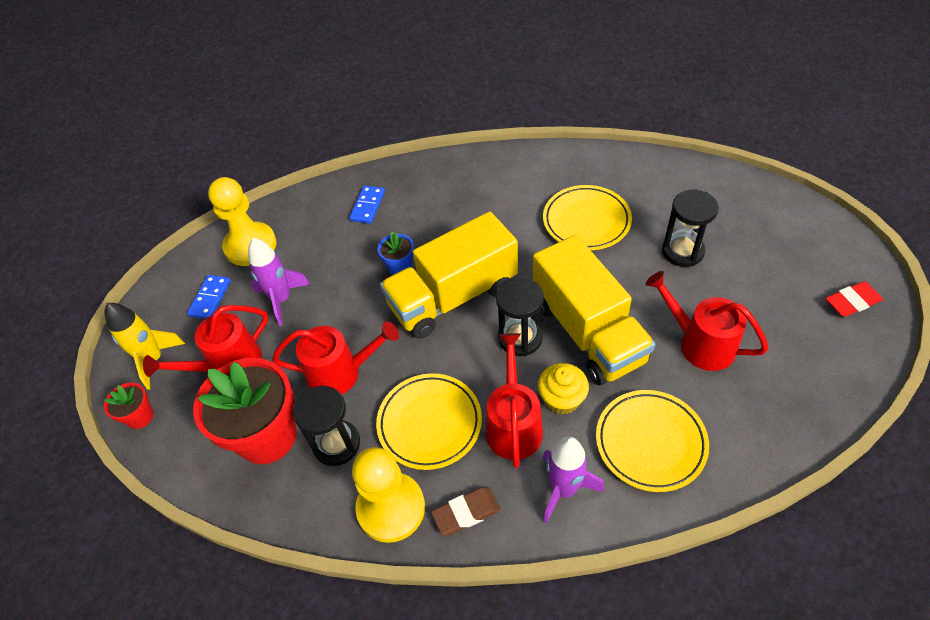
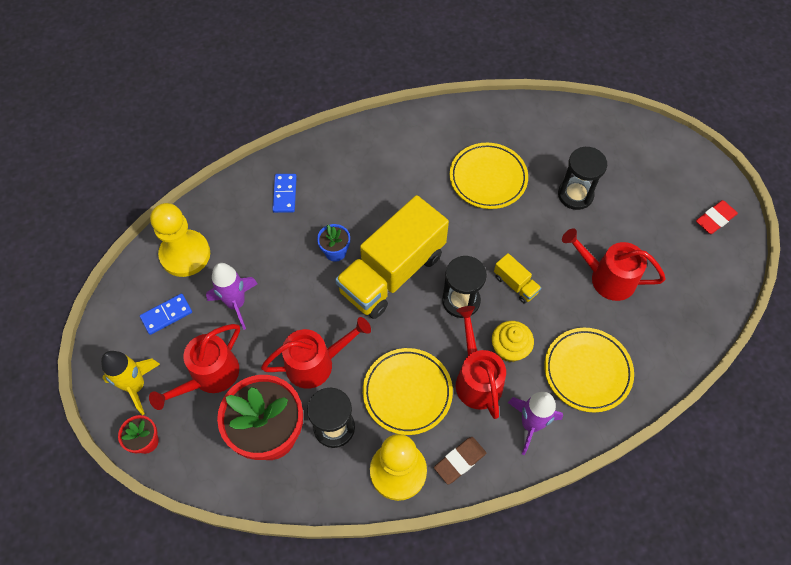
camera: 20 degrees left, 10 degrees up
(210, 298) = (166, 315): blue domino -> blue domino turned 60 degrees clockwise
(588, 331) = (515, 284): yellow truck -> yellow truck, size x0.41

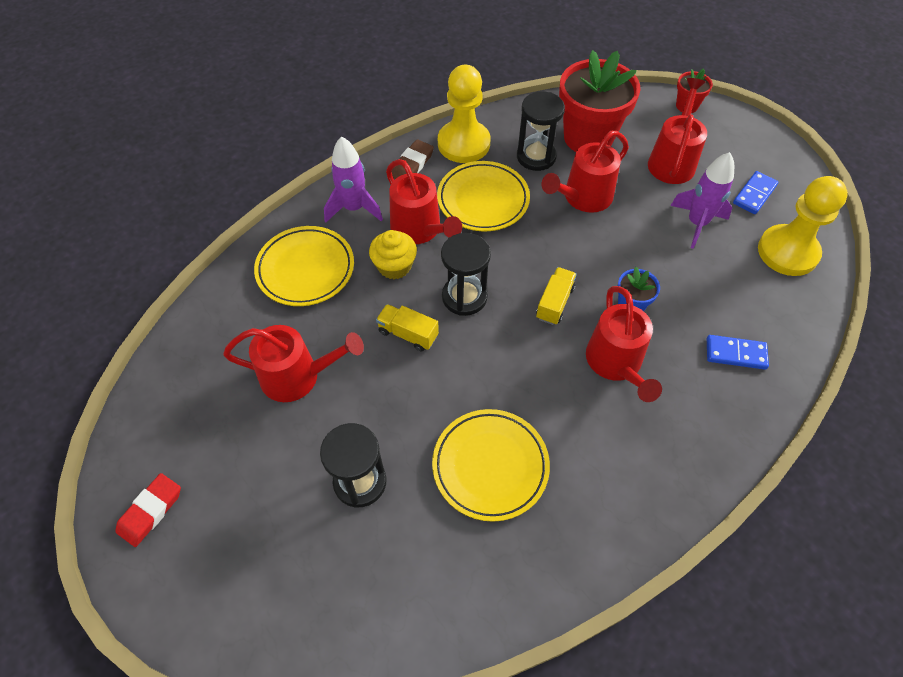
camera: 160 degrees right, 5 degrees down
(136, 386) = (729, 136): yellow rocket -> none
(285, 194) = (735, 354): blue domino -> blue domino turned 60 degrees counterclockwise
(372, 214) = (616, 364): none -> red watering can
(392, 272) = (554, 303): yellow truck -> yellow truck, size x0.41

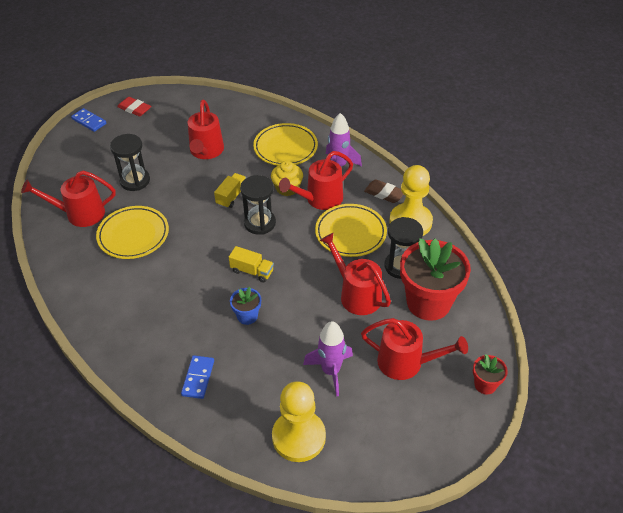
camera: 90 degrees right, 10 degrees down
(616, 364) = (197, 303): red watering can -> red watering can (79, 214)
(754, 194) = (368, 423): blue domino -> blue domino (89, 121)

